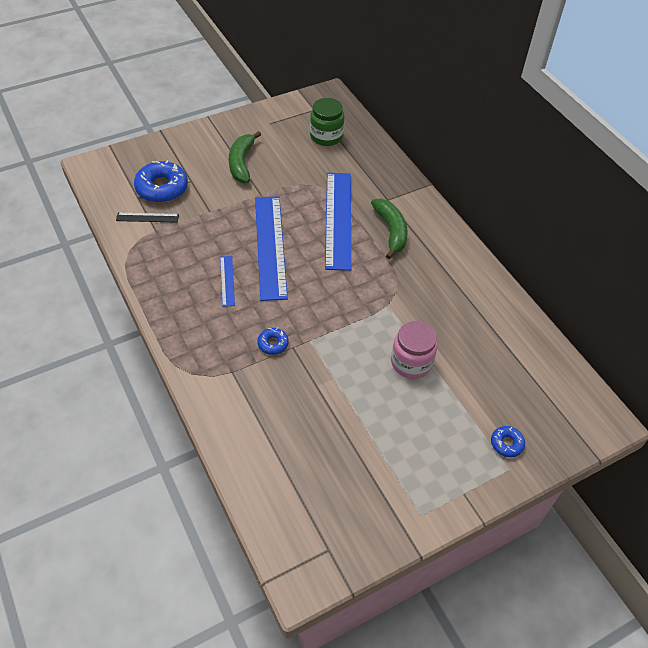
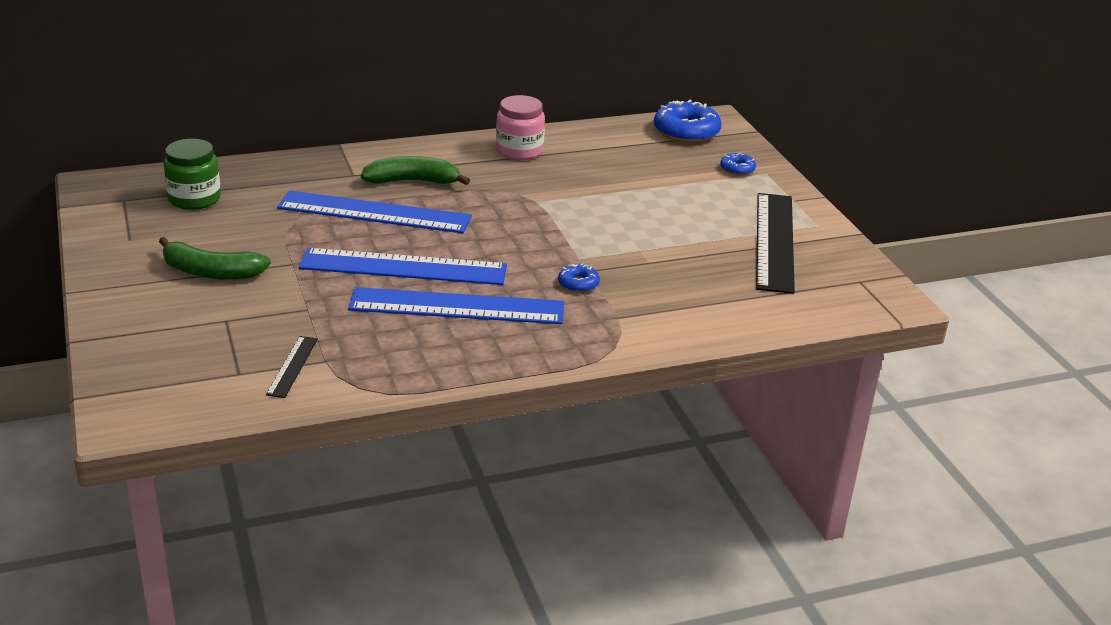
camera: 80 degrees left, 20 degrees down
(162, 188) = (228, 348): blue donut -> blue donut (686, 131)
(227, 280) = (457, 307): blue ruler -> blue ruler, size x2.21
(379, 477) = (774, 241): none -> black ruler
(411, 362) = (626, 201): pink jar -> pink jar (519, 151)

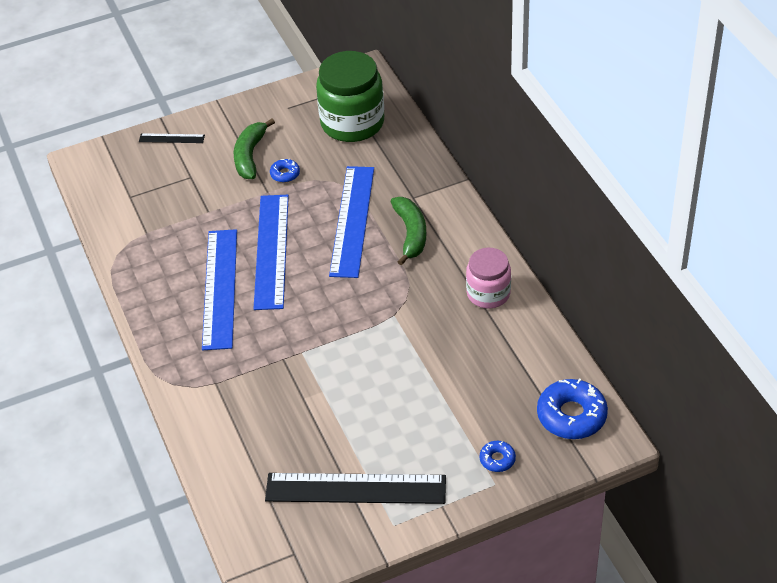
camera: 90 degrees right, 15 degrees up
(194, 199) = (352, 123): green jar -> green jar, size x1.64
(292, 366) = (139, 219): black ruler -> black ruler (171, 138)
(578, 284) = (262, 355): blue donut -> blue donut (285, 174)

